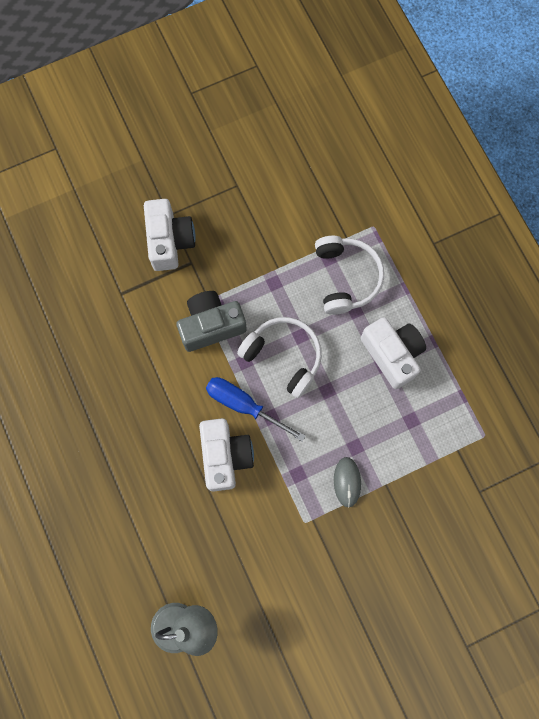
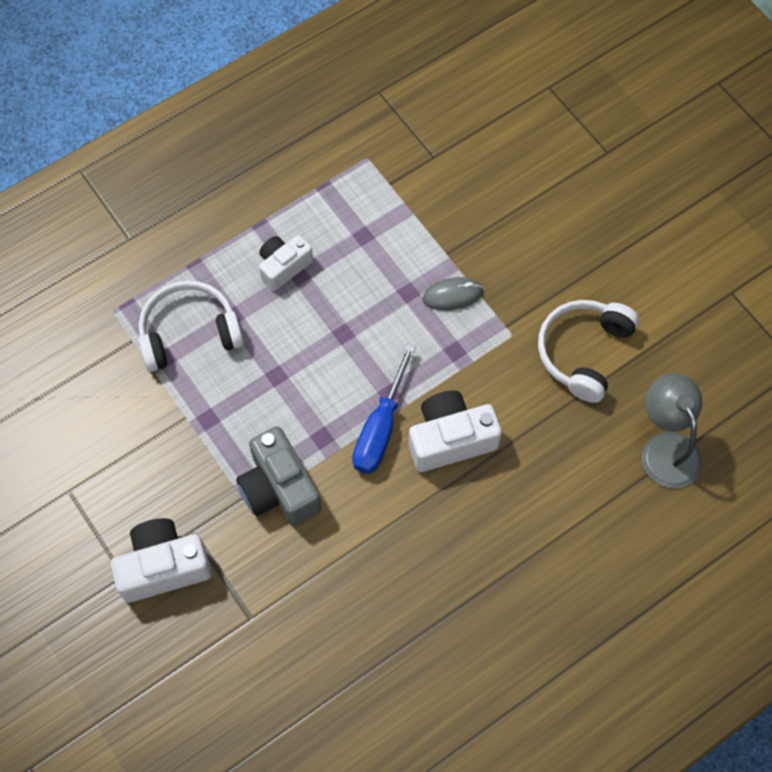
camera: 100 degrees left, 10 degrees down
(284, 356) = (307, 391): white headphones -> white headphones (583, 352)
(392, 354) = (283, 266): white camera -> white camera, size x0.65

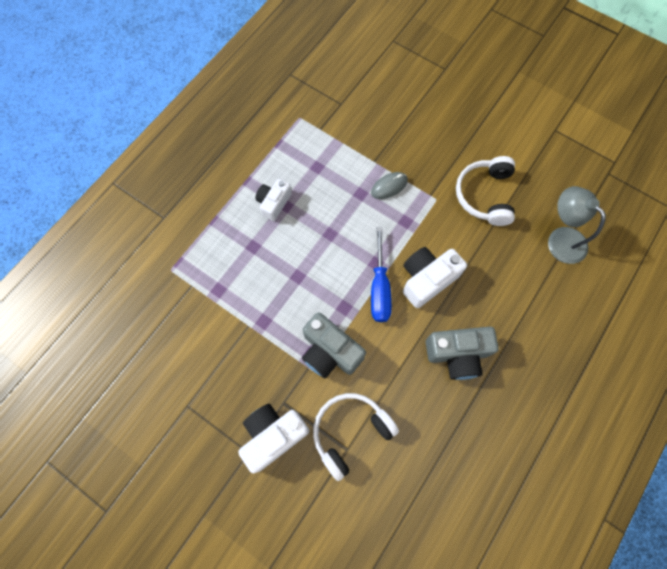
camera: 20 degrees left, 5 degrees up
(189, 332) = (228, 267): white headphones -> white headphones (350, 432)
(449, 551) = (457, 354): none -> grey camera

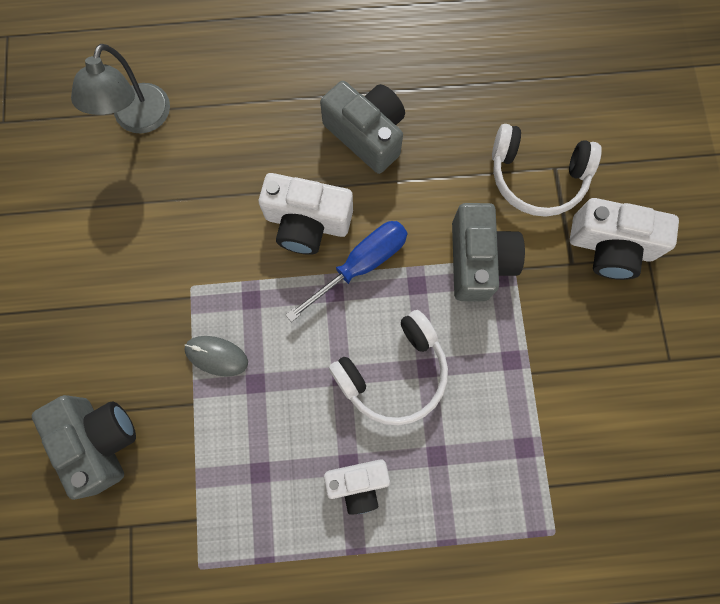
camera: 130 degrees left, 5 degrees up
(390, 115) = (100, 440): none -> grey camera
(484, 195) = (141, 235): white headphones -> white headphones (394, 373)

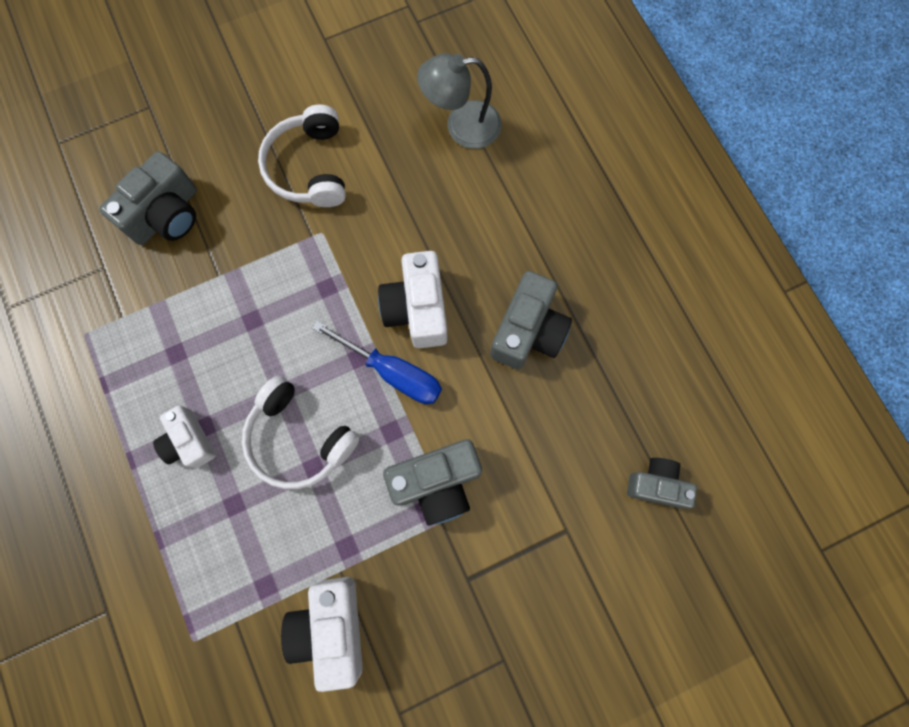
camera: 70 degrees right, 0 degrees up
(216, 356) = (266, 278): grey mouse -> none
(536, 177) = (548, 515): white headphones -> white headphones (309, 167)
(539, 83) = (656, 485): none -> grey camera
(610, 246) = (500, 615): white camera -> white camera (331, 627)

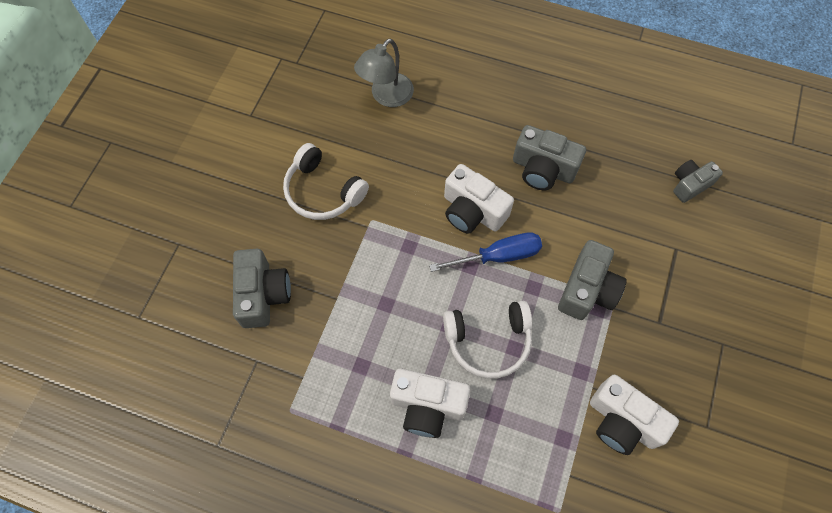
camera: 45 degrees left, 10 degrees down
(189, 441) = (427, 406): white camera -> white camera, size x1.53
(528, 331) = (543, 169): grey camera -> grey camera turned 135 degrees clockwise

